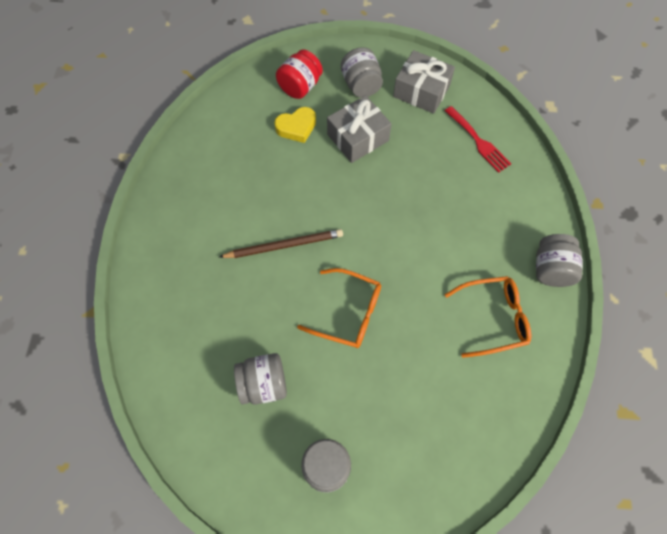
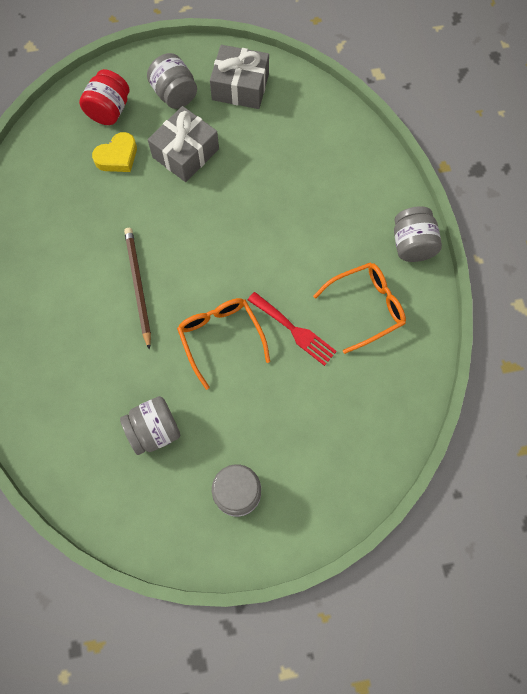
camera: 15 degrees left, 5 degrees up
(284, 245) = (138, 286): brown pencil -> brown pencil turned 75 degrees counterclockwise
(348, 313) = (221, 338): orange glasses -> orange glasses turned 120 degrees counterclockwise
(478, 141) = (312, 129): red fork -> red fork (294, 330)

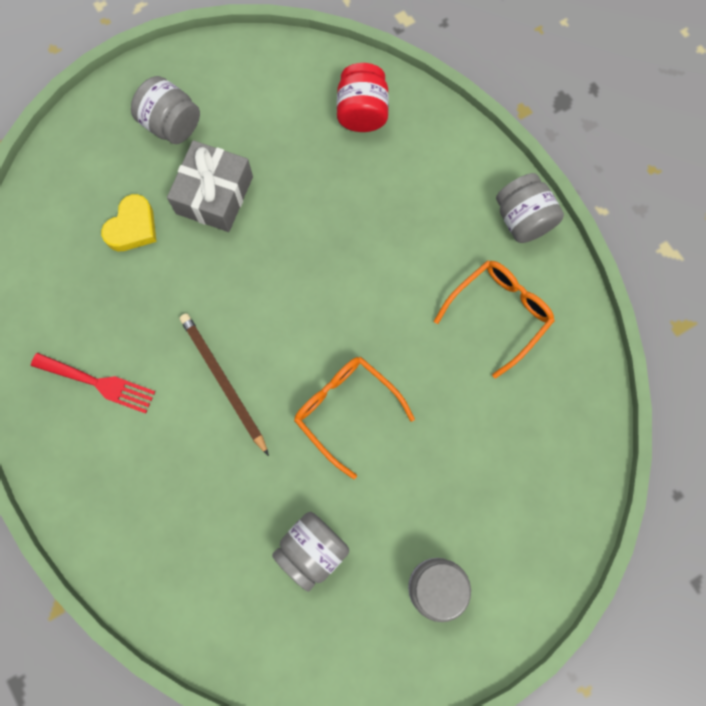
camera: 20 degrees left, 5 degrees up
(109, 110) = (98, 171): red jar -> red jar (362, 112)
(240, 87) = (248, 88): grey gift -> none
(294, 330) = (428, 371): red fork -> red fork (99, 383)

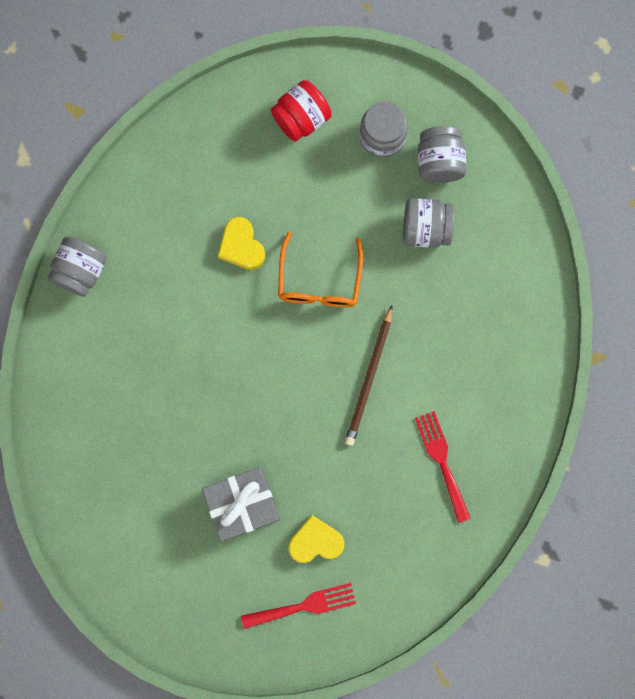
camera: 130 degrees left, 5 degrees up
(93, 179) = (304, 606): none -> red fork
(171, 124) = (213, 588): grey jar -> grey jar (439, 162)
(362, 112) = (87, 453): red jar -> red jar (301, 118)
(435, 368) = (241, 246): none -> yellow heart
(498, 314) = (167, 234): orange glasses -> none

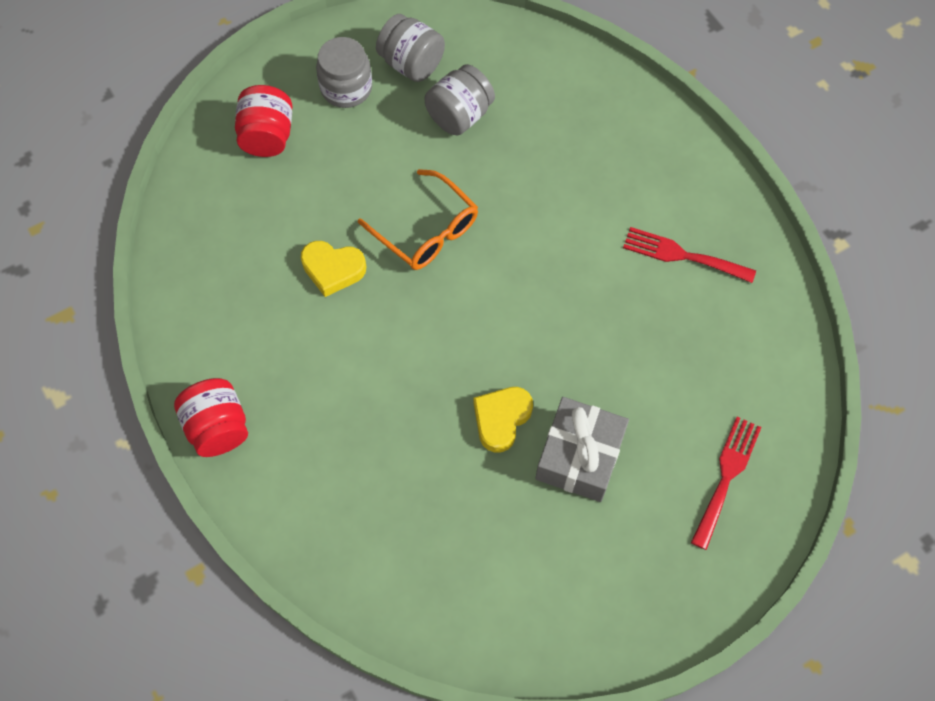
camera: 50 degrees left, 15 degrees down
(81, 271) = (218, 427): grey jar -> red jar
(315, 541) = (670, 418): yellow heart -> yellow heart (501, 419)
(369, 378) = (553, 257): brown pencil -> none

